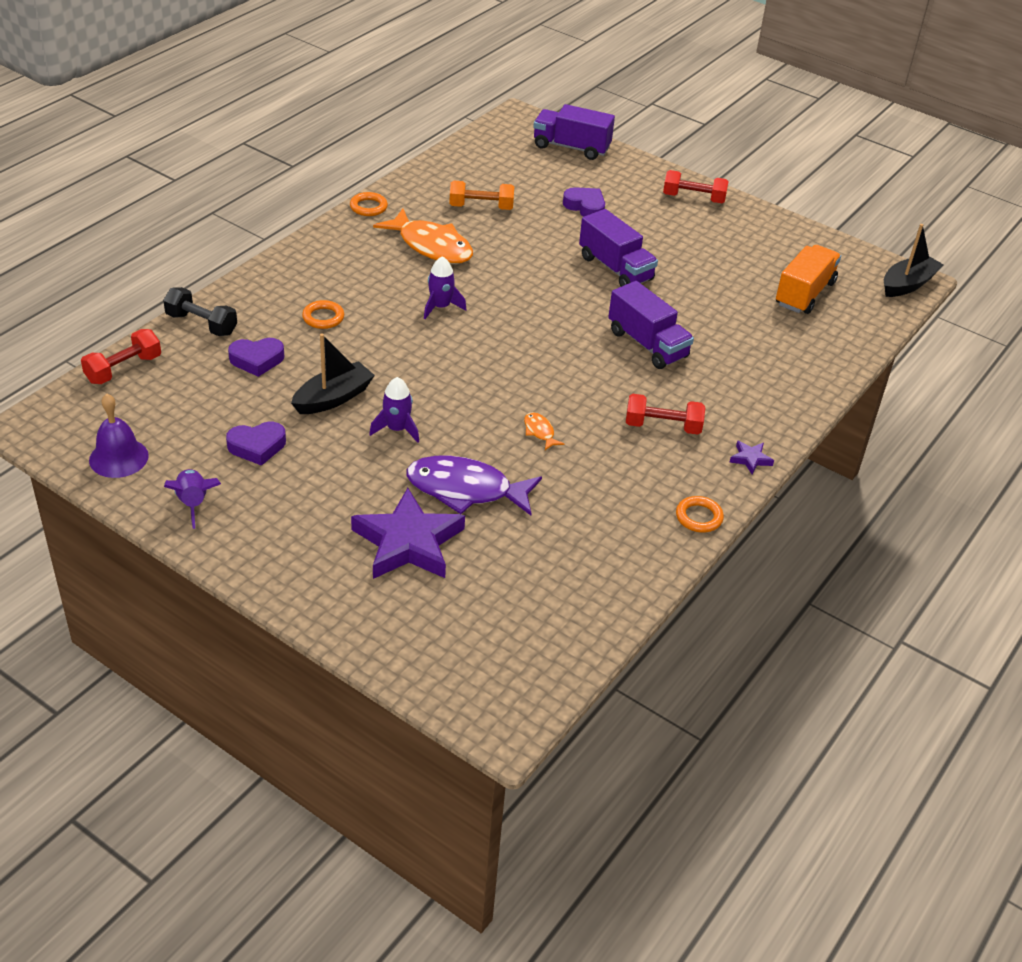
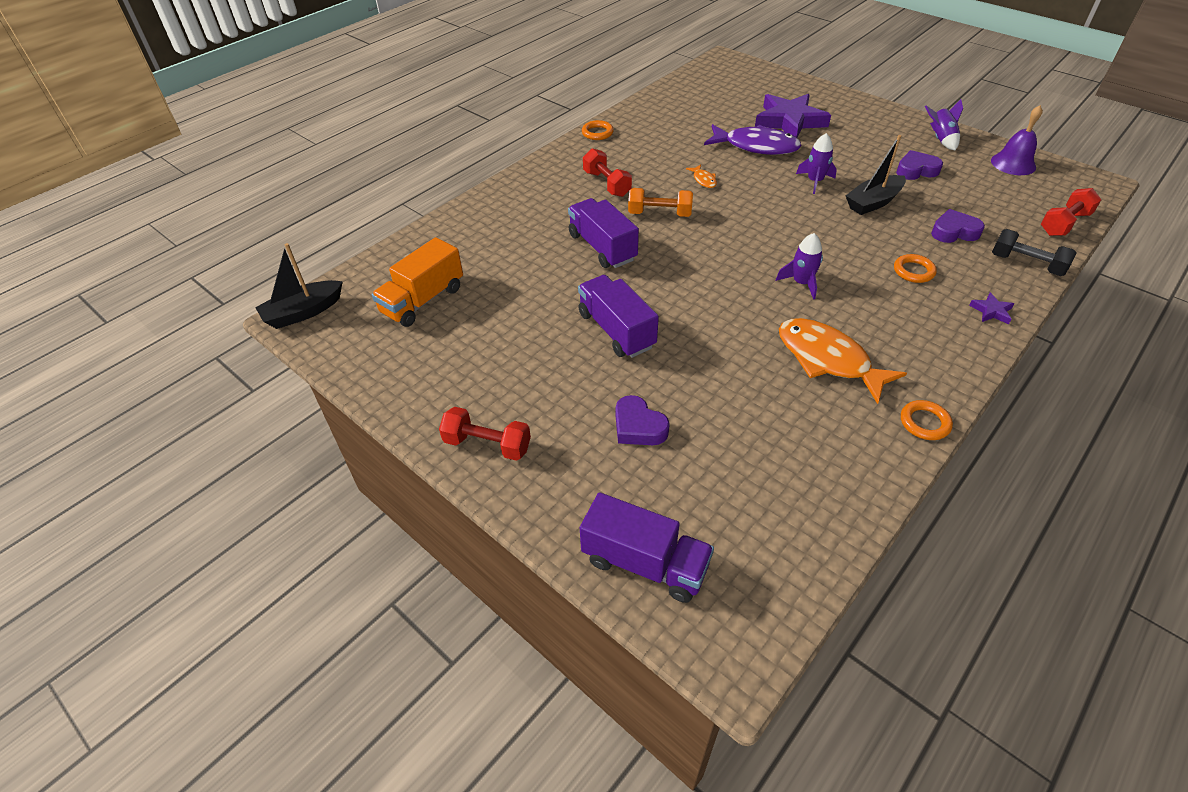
camera: 170 degrees left, 5 degrees up
(481, 207) = (776, 424): orange dumbbell -> orange dumbbell (659, 214)
(662, 426) = (607, 184): red dumbbell -> red dumbbell turned 45 degrees clockwise
(750, 459) = (547, 164): purple star -> purple star (991, 311)

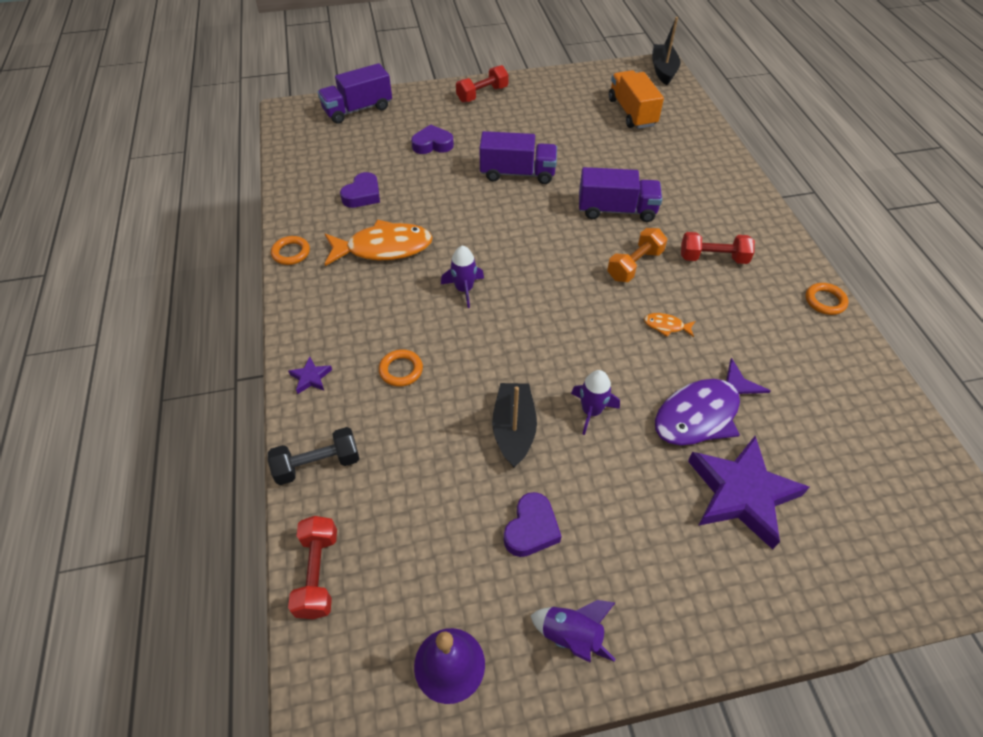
camera: 125 degrees right, 5 degrees up
(954, 232) = (411, 453): purple heart -> purple heart (362, 195)

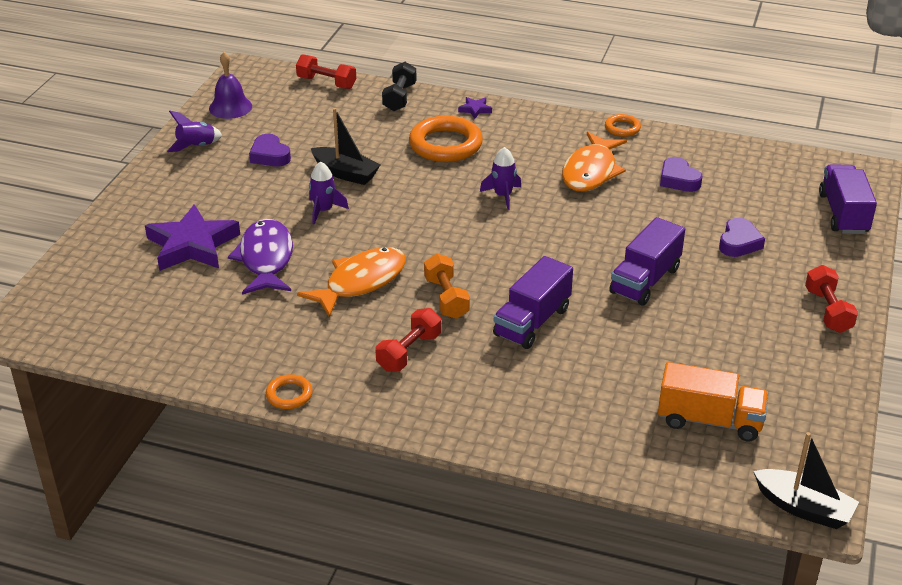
camera: 120 degrees right, 15 degrees down
(401, 370) = (445, 145): orange ring -> orange ring, size x2.00
(666, 326) = (361, 282): orange fish -> orange fish, size x2.33

